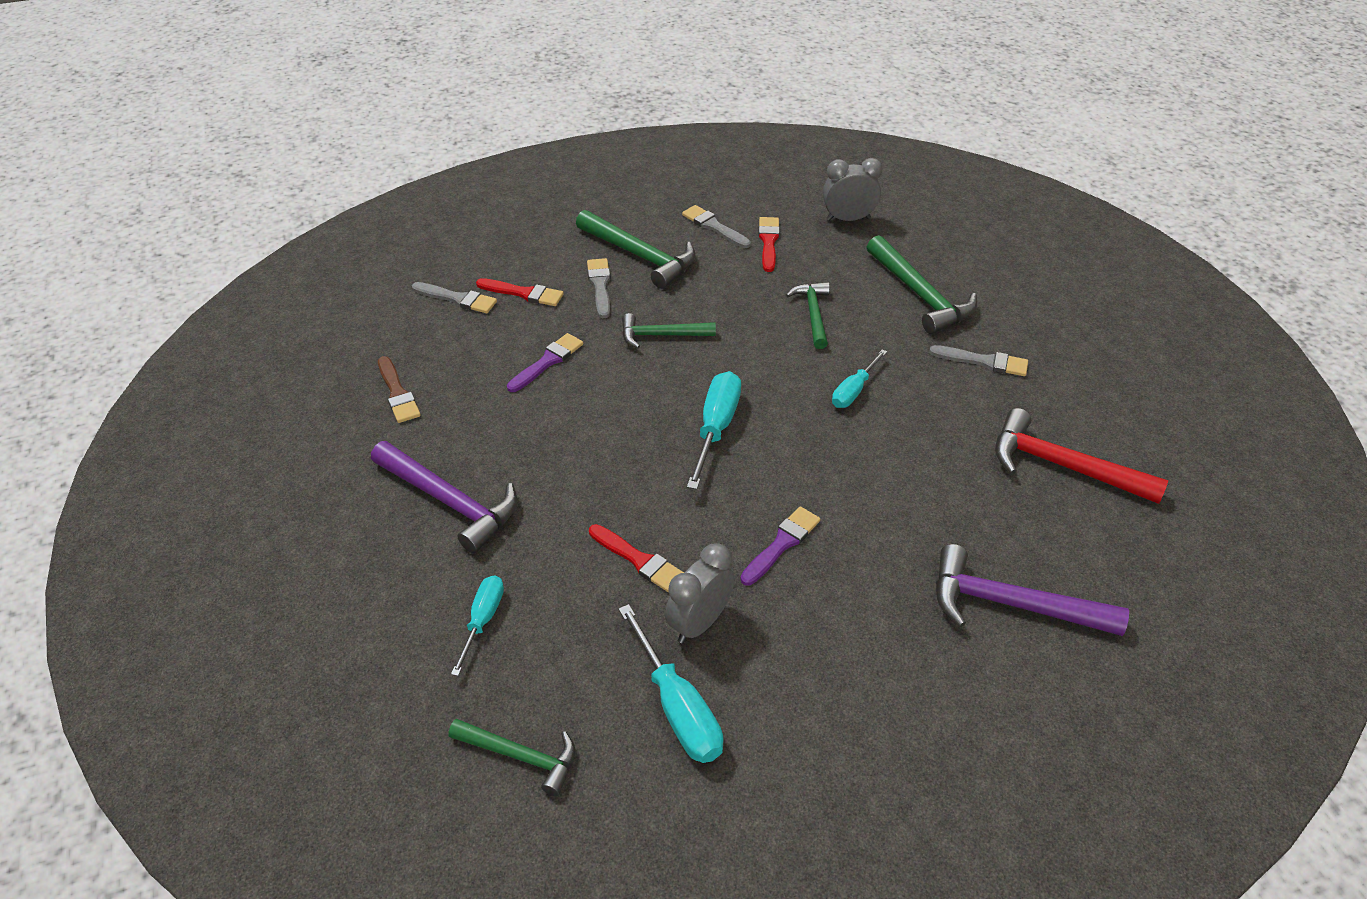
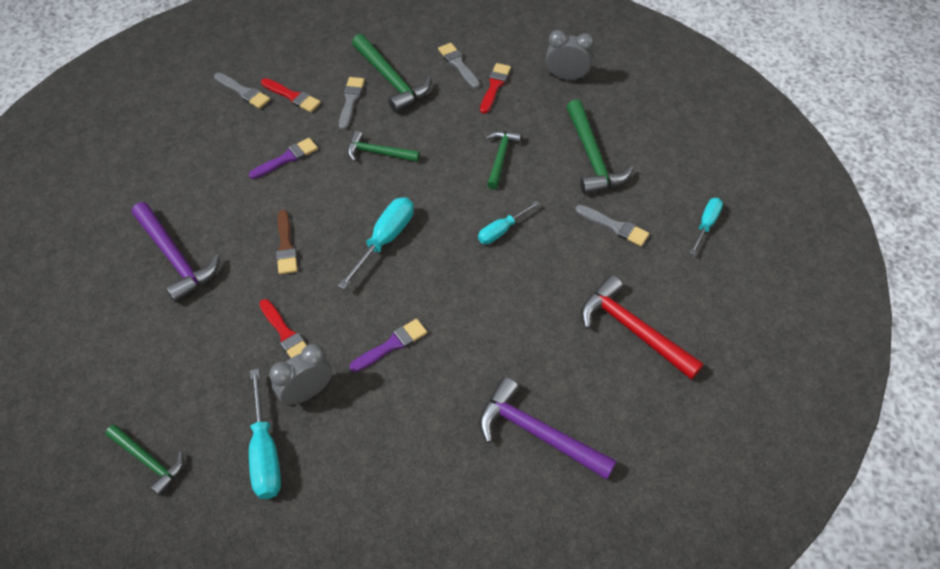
camera: 15 degrees right, 10 degrees up
(397, 393) = (172, 163): brown brush -> brown brush (286, 246)
(483, 620) = (162, 354): turquoise screwdriver -> turquoise screwdriver (706, 224)

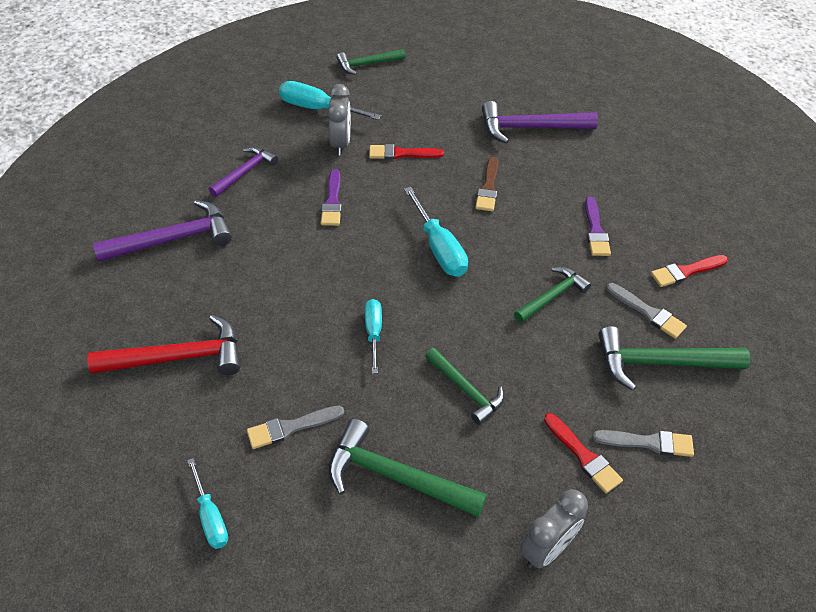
camera: 125 degrees right, 5 degrees down
(243, 92) = (717, 240): grey brush -> none
(286, 246) = (488, 188): brown brush -> brown brush turned 105 degrees counterclockwise
(411, 445) = (244, 172): none -> purple hammer

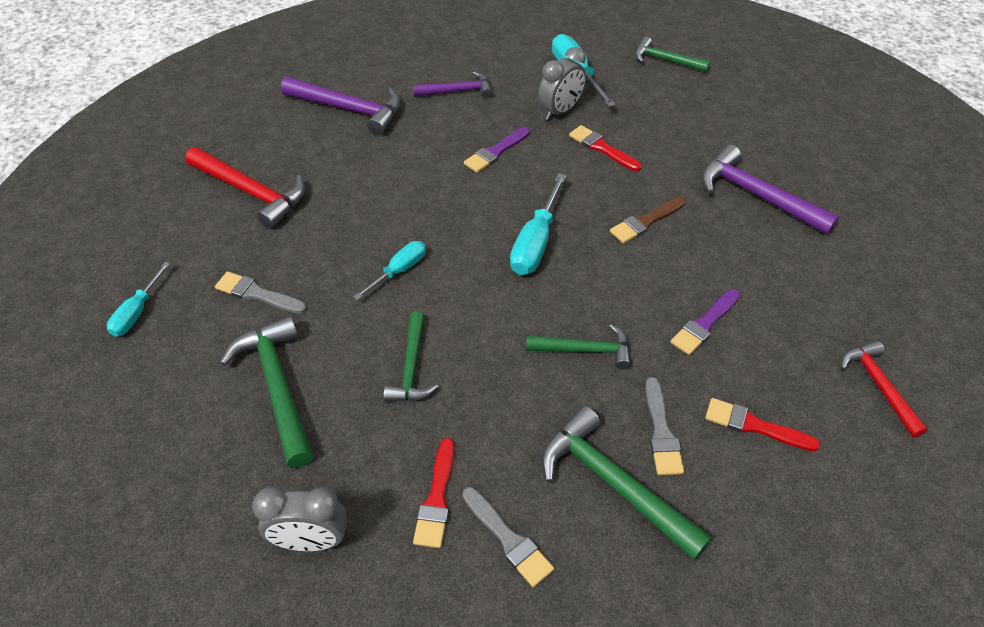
camera: 45 degrees right, 0 degrees up
(714, 203) = (879, 386): none -> red hammer

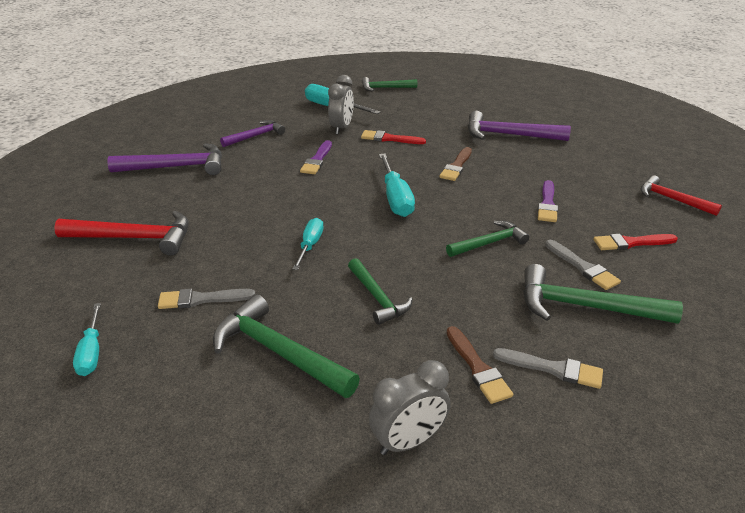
camera: 30 degrees left, 15 degrees down
(436, 498) = (477, 368): red brush -> brown brush

